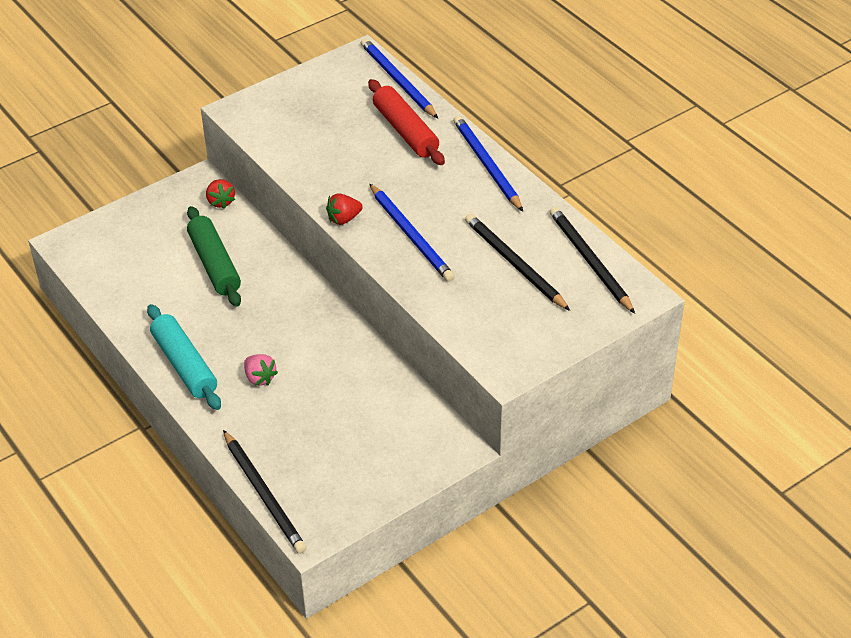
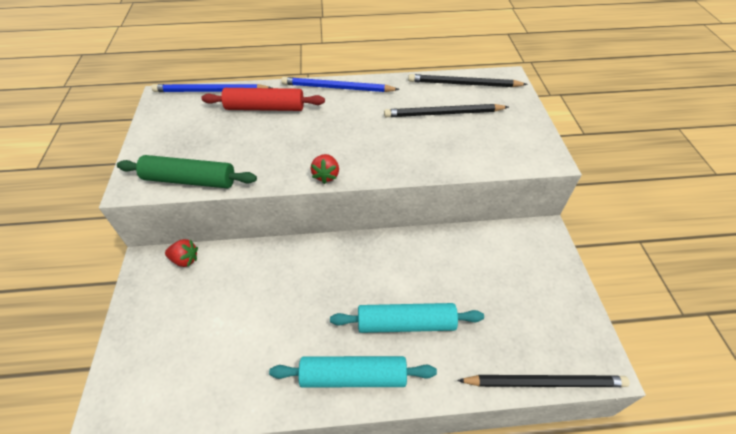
camera: 60 degrees left, 5 degrees up
(214, 264) = (251, 297): green rolling pin -> green rolling pin (190, 180)
(260, 378) = (406, 323): pink strawberry -> turquoise rolling pin
(411, 235) = (375, 148): blue pencil -> none

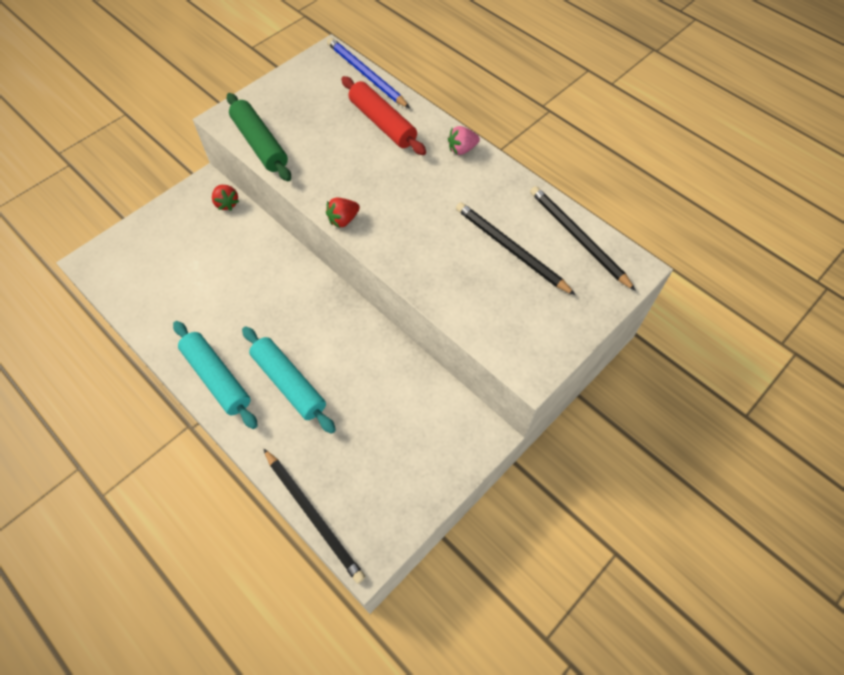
camera: 50 degrees right, 10 degrees up
(337, 88) = (462, 149): blue pencil -> pink strawberry

